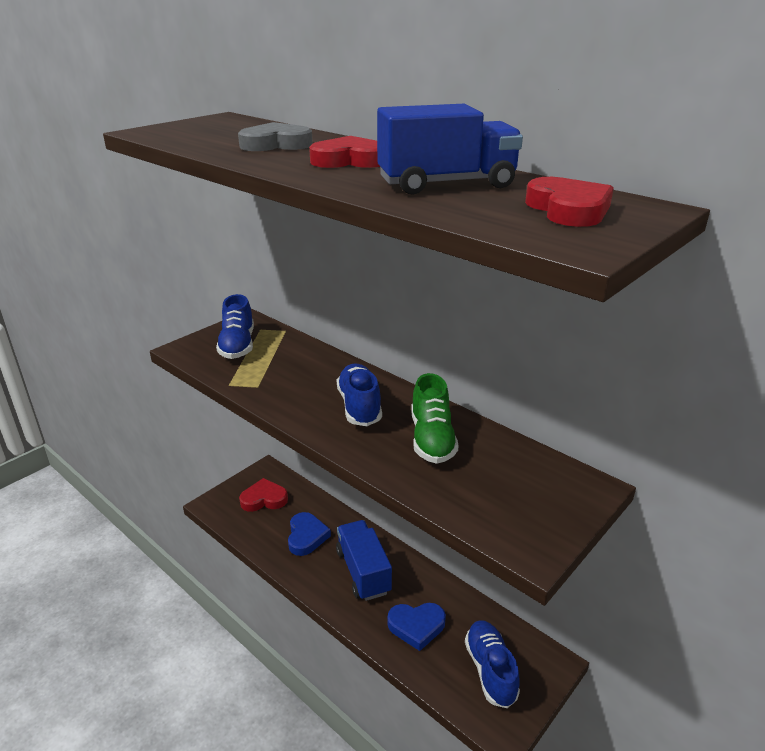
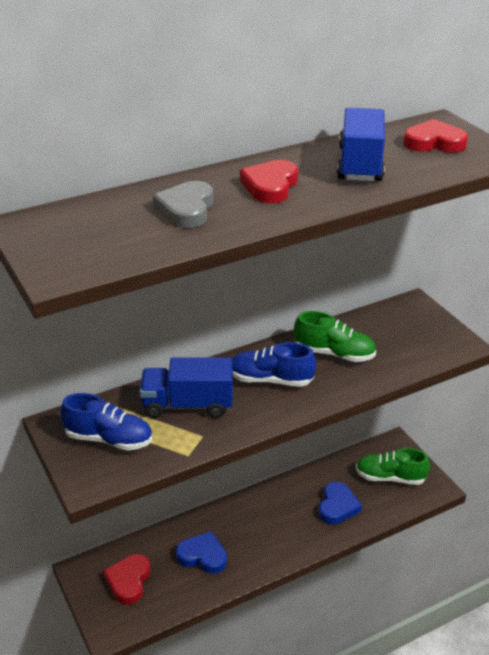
camera: 70 degrees left, 5 degrees up
(363, 571) = (266, 524): blue truck -> blue truck (188, 405)
(490, 670) = (390, 477): blue shoe -> green shoe

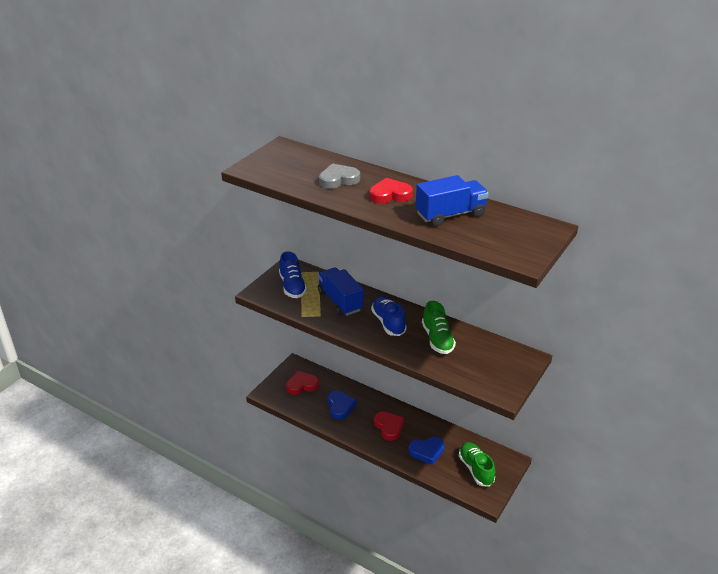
camera: 60 degrees right, 0 degrees up
(434, 142) = (514, 232): red heart -> red heart (389, 427)

